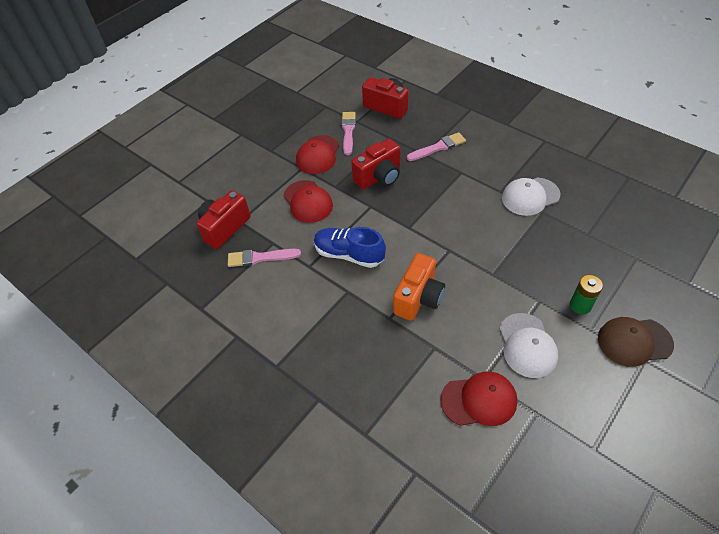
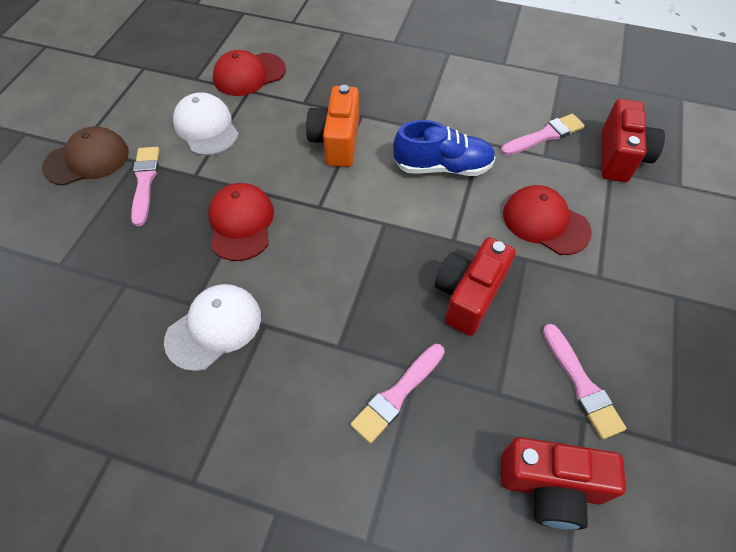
camera: 155 degrees right, 5 degrees up
(318, 155) = (594, 311): red cap -> red cap (241, 223)
(580, 305) = (145, 182): green battery -> pink brush

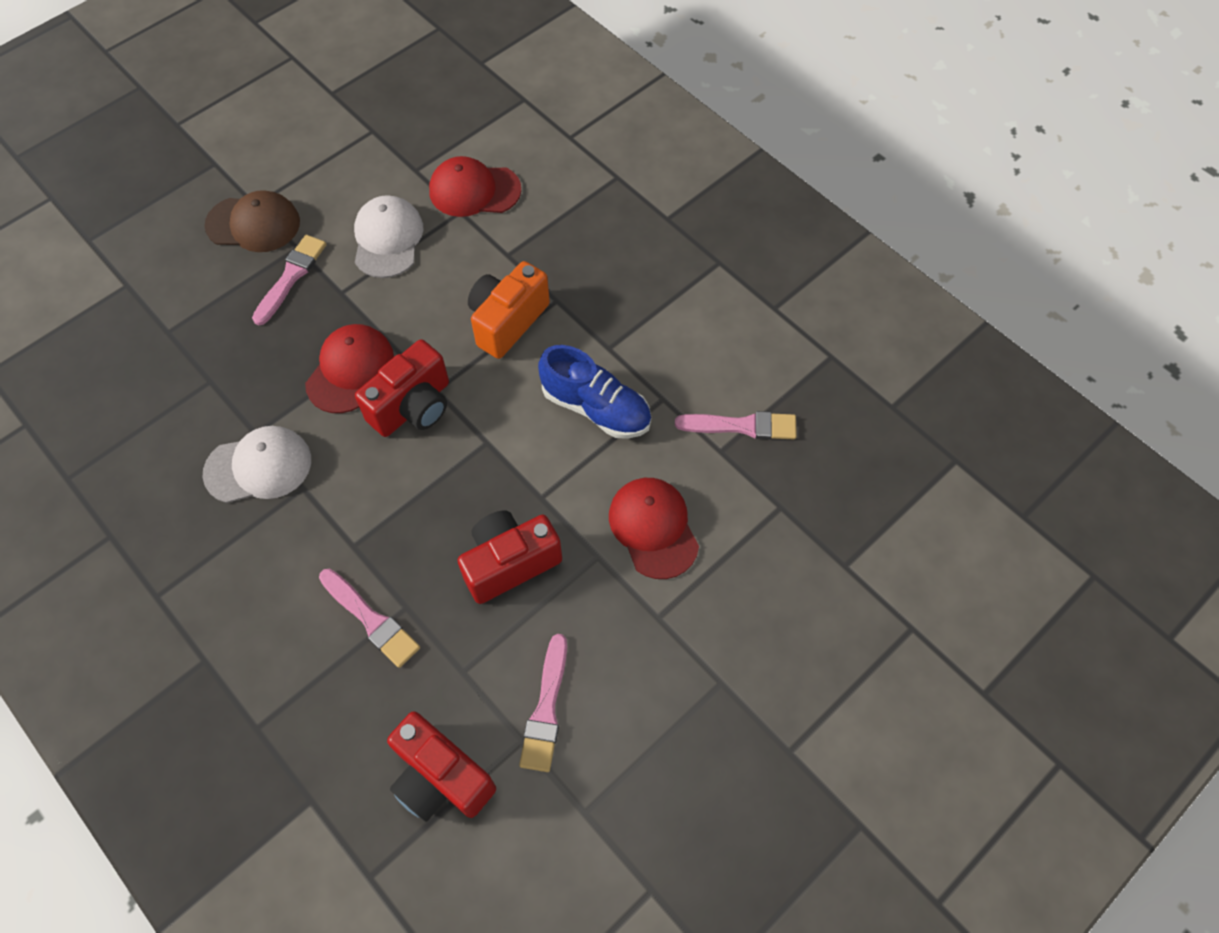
camera: 30 degrees right, 5 degrees up
(397, 395) = (371, 620): pink brush -> pink brush turned 120 degrees counterclockwise
(620, 157) = (807, 496): red camera -> red camera (413, 406)

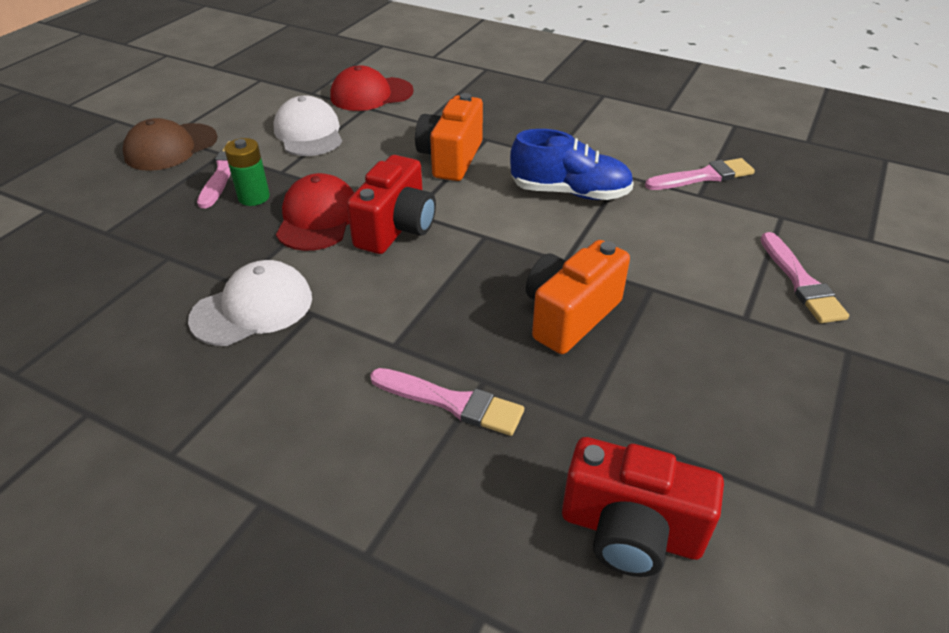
camera: 20 degrees left, 20 degrees down
(253, 224) = (171, 147): brown cap -> brown cap turned 150 degrees clockwise
(305, 323) = (254, 197): none -> green battery
(509, 563) = (570, 315): red camera -> orange camera
(546, 709) = (698, 425): pink brush -> pink brush (801, 282)
(653, 528) = (686, 256): red cap -> none

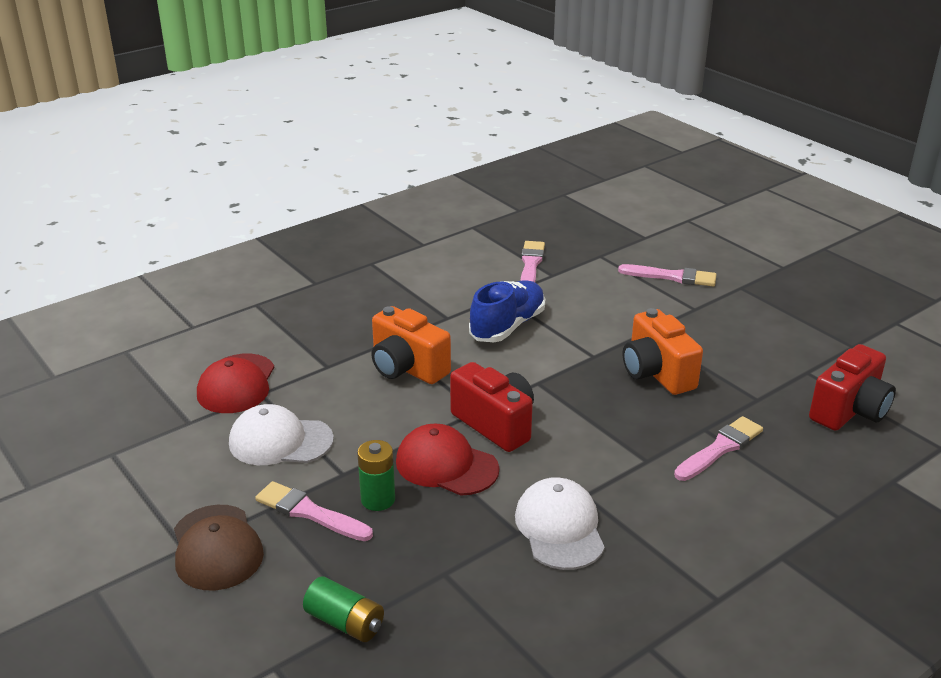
camera: 65 degrees left, 10 degrees down
(98, 225) = (345, 622): none -> green battery

